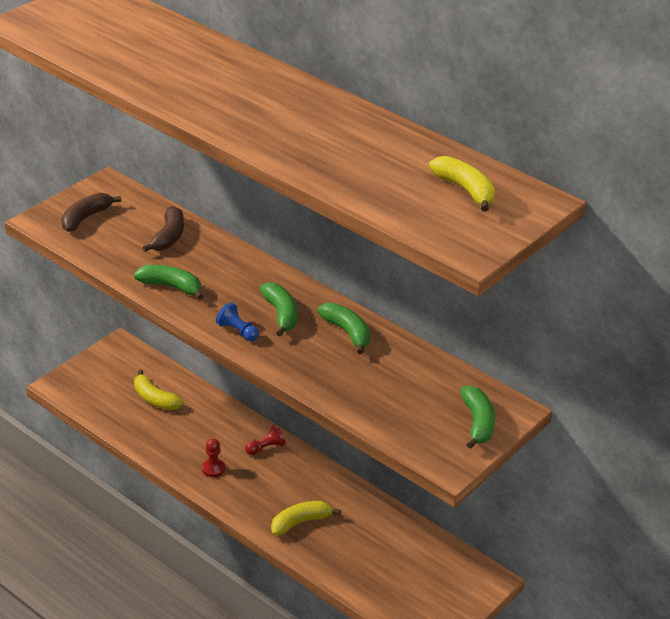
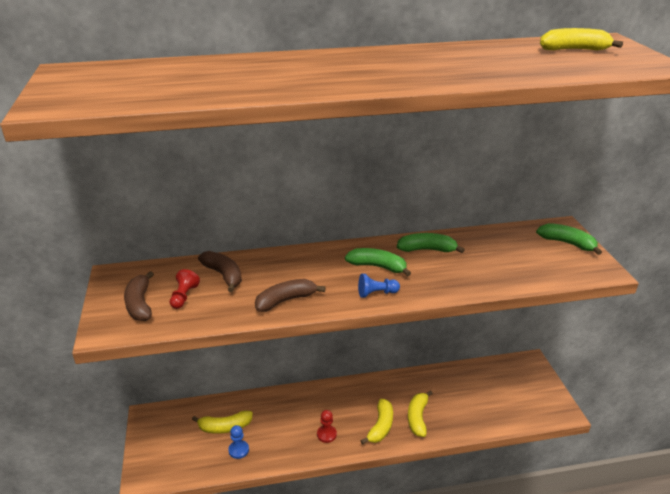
camera: 50 degrees left, 5 degrees down
(139, 422) = (238, 450): none -> blue pawn
(171, 286) = (285, 300): green banana -> brown banana
(261, 501) = (381, 426): none -> yellow banana
(266, 448) = (333, 396): red pawn -> red pawn (184, 296)

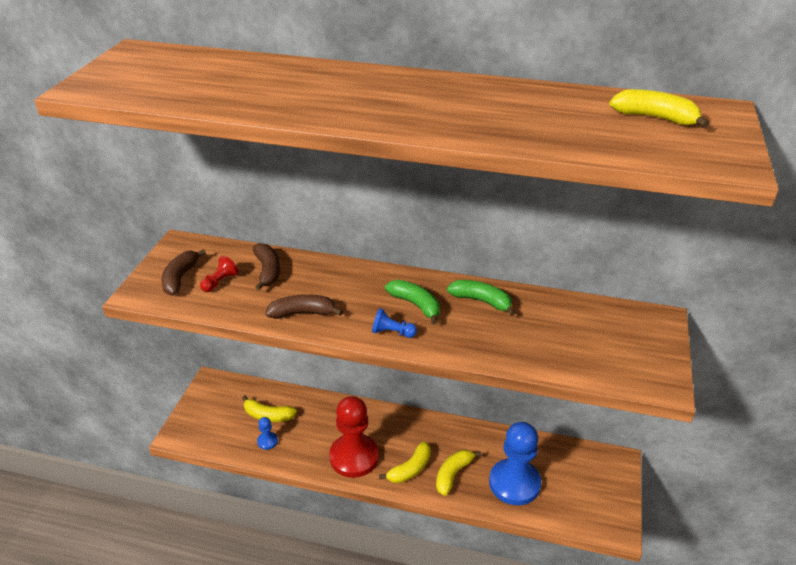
camera: 25 degrees right, 5 degrees up
(326, 434) = (354, 457): red pawn -> red pawn, size x2.38
(469, 407) = (514, 483): none -> blue pawn
(567, 243) = (648, 339): green banana -> none

